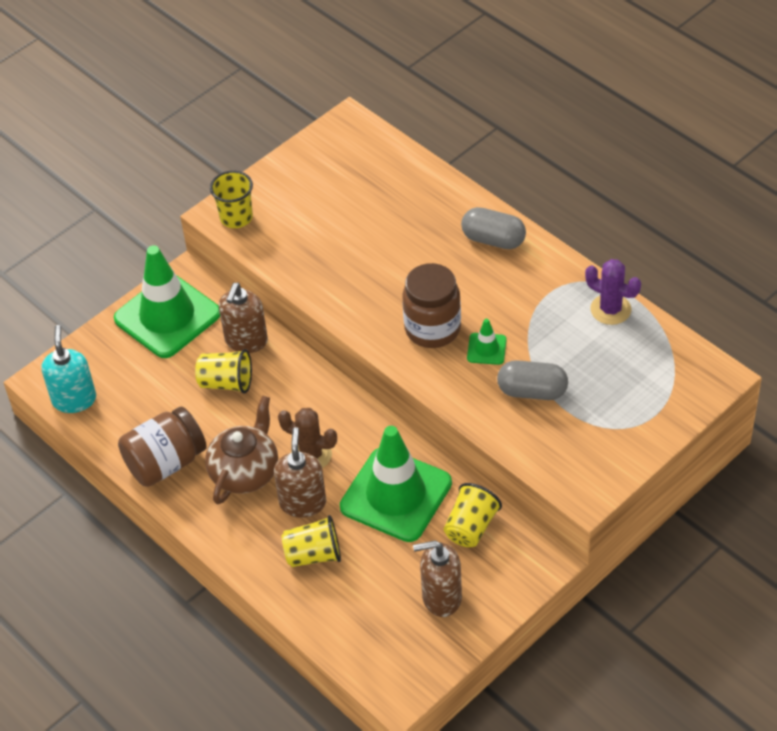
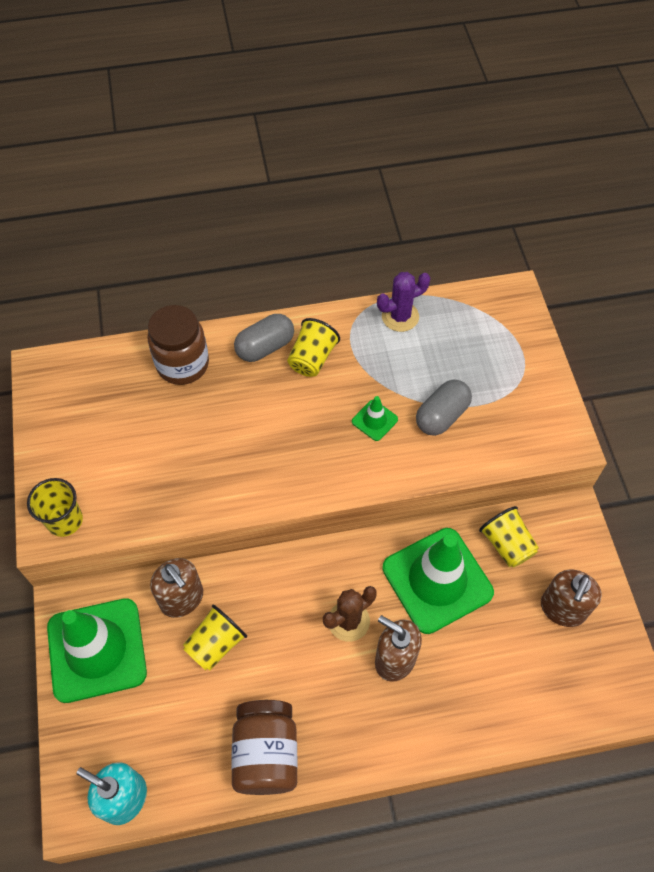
camera: 60 degrees left, 10 degrees up
(245, 472) = (328, 688): brown teapot -> none
(313, 555) = (456, 684): yellow cup -> yellow cup (312, 358)
(432, 329) = (323, 445): brown jar -> brown jar (182, 364)

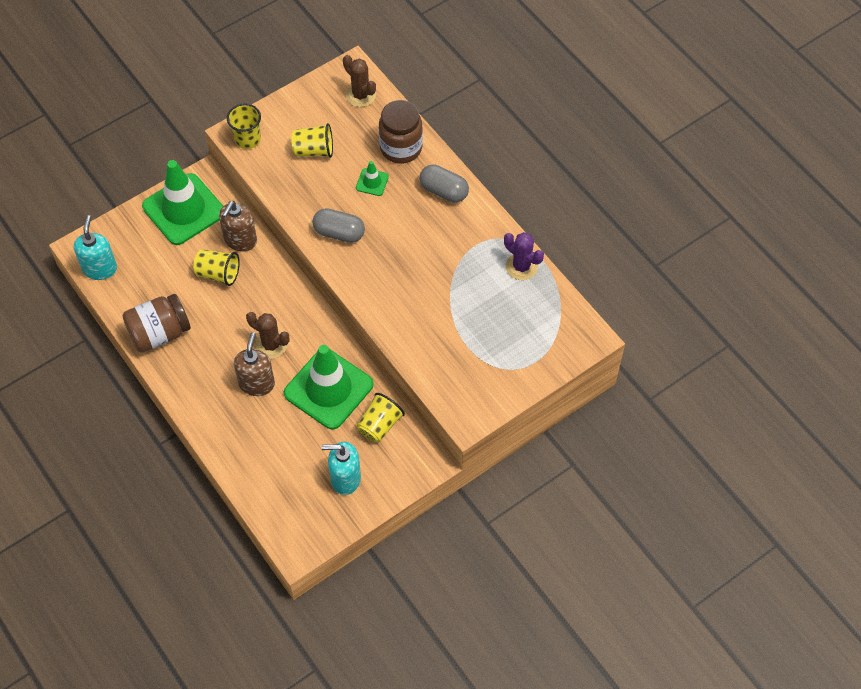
camera: 65 degrees right, 0 degrees up
(84, 375) = (360, 95): none -> brown cactus
(312, 358) = (450, 224): yellow cup -> yellow cup (314, 150)
(374, 420) = (418, 285): green traffic cone -> green traffic cone (372, 182)
(442, 416) = (445, 326): grey capsule -> grey capsule (339, 233)
(562, 609) = (345, 478): brown soap dispenser -> turquoise soap dispenser

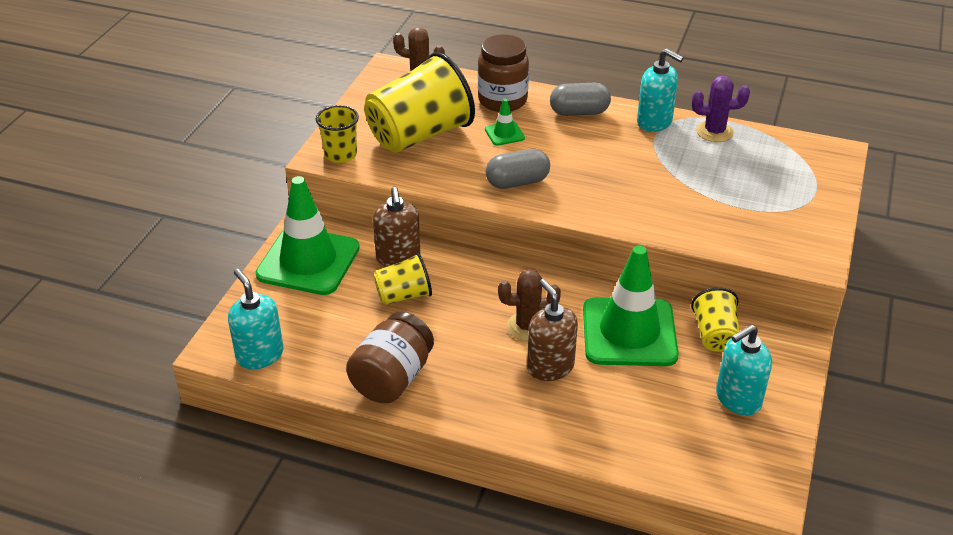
camera: 35 degrees left, 20 degrees down
(314, 150) = (419, 135): yellow cup -> yellow cup, size x1.95
(487, 232) = (654, 122): none -> turquoise soap dispenser

